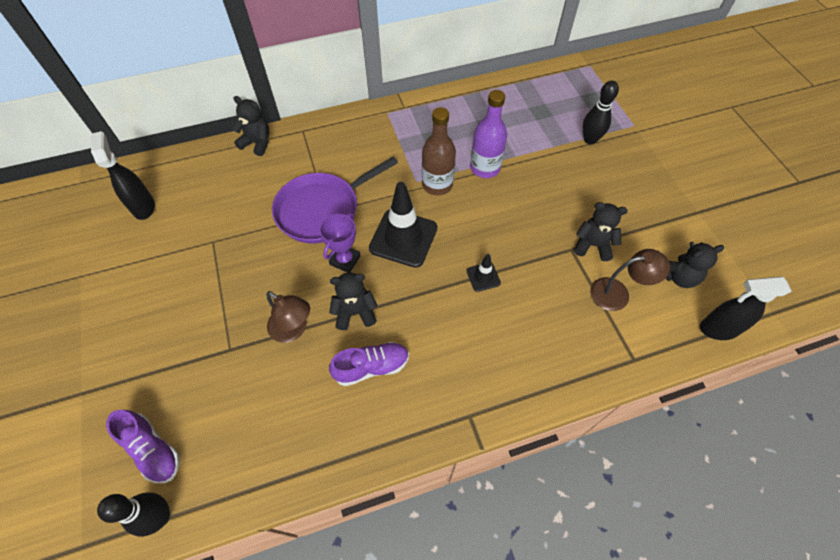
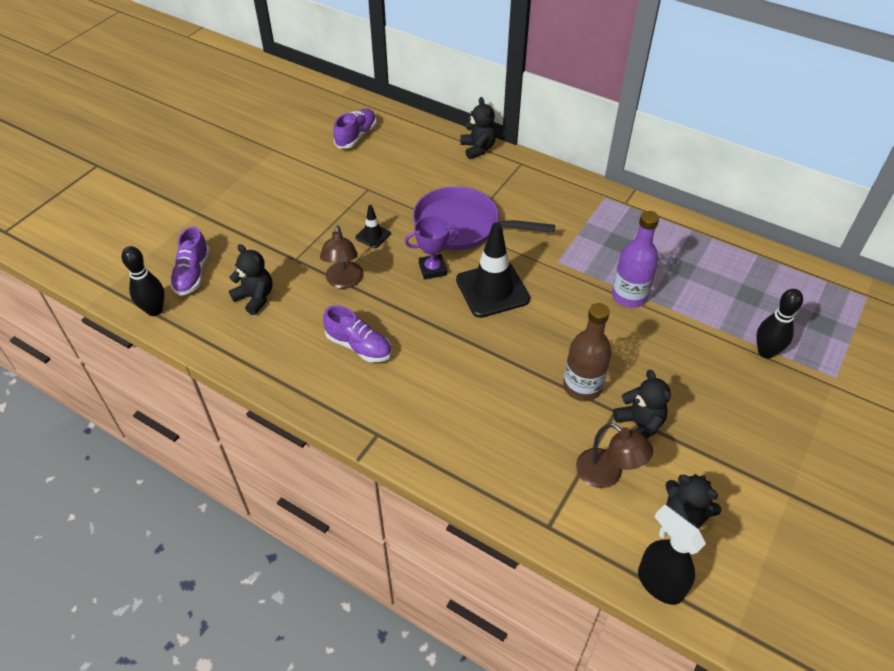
camera: 50 degrees right, 10 degrees down
(143, 207) = (356, 136): black spray bottle -> purple shoe
(355, 312) = (394, 305): black teddy bear -> black teddy bear (255, 298)
(437, 184) = (571, 276): brown bottle -> brown bottle (582, 387)
(483, 277) = (514, 365): black traffic cone -> black traffic cone (373, 235)

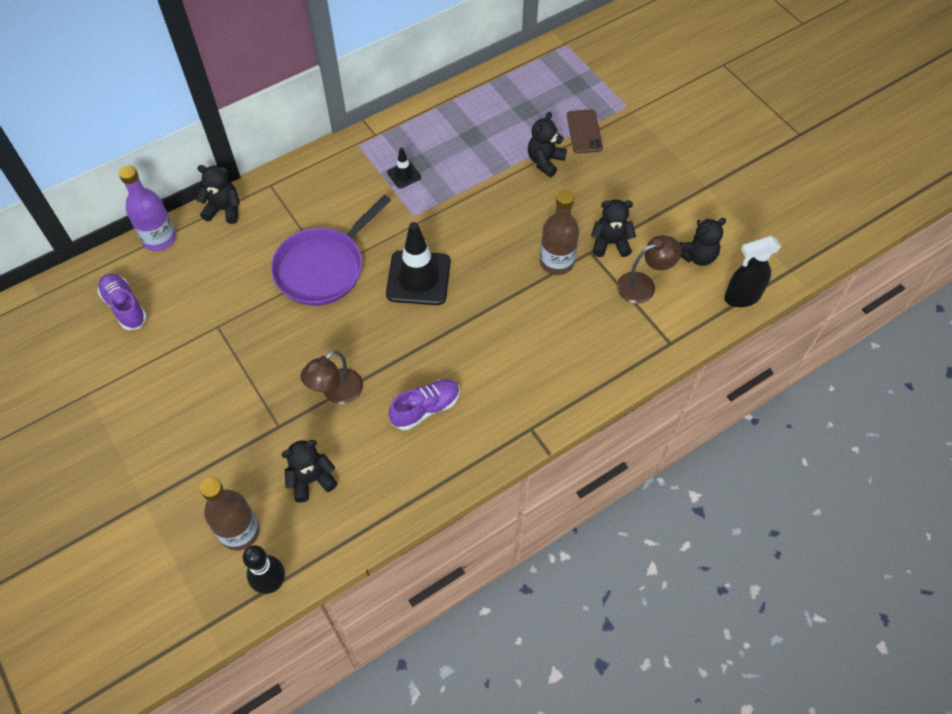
camera: 65 degrees left, 10 degrees up
(192, 274) = (240, 531): purple shoe -> brown bottle
(344, 281) = (336, 393): brown lamp -> brown lamp turned 105 degrees clockwise
(373, 235) = (289, 346): black traffic cone -> black traffic cone (404, 175)
(432, 269) = (365, 314): purple trophy -> none
(629, 296) = (482, 186): purple bottle -> purple bottle (159, 239)
(699, 333) = (545, 161): none -> black teddy bear
(765, 352) = (584, 131): black bowling pin -> brown phone

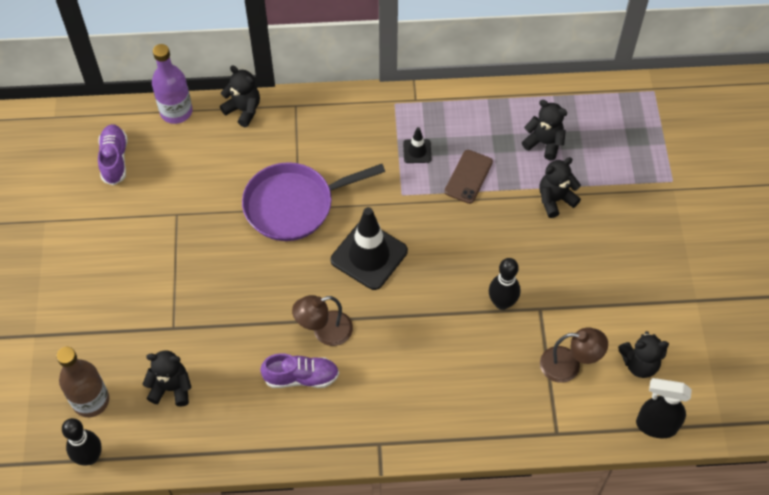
camera: 30 degrees right, 0 degrees up
(336, 393) = (236, 324): brown lamp -> brown lamp (324, 331)
(556, 262) = (502, 303): brown bottle -> black bowling pin
(584, 131) = (612, 188): brown phone -> brown phone (468, 177)
(610, 243) = (564, 310): black teddy bear -> black teddy bear (544, 143)

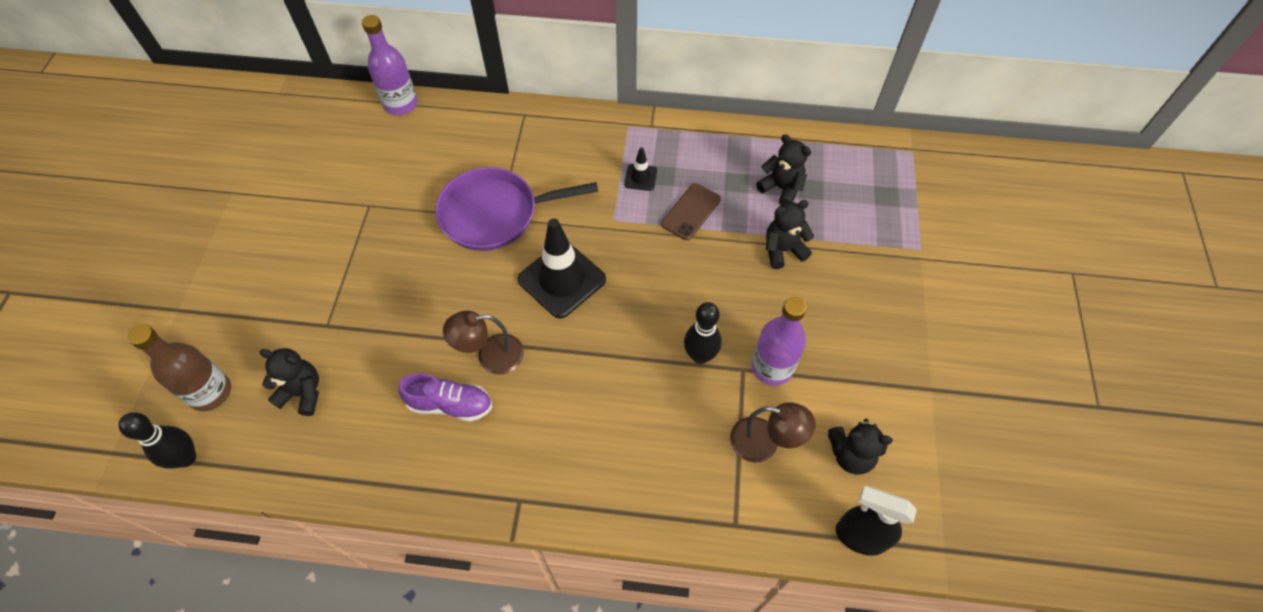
camera: 10 degrees right, 0 degrees up
(114, 159) = (323, 142): purple shoe -> none
(243, 110) = (469, 112): black teddy bear -> none
(563, 303) = (772, 367): none -> purple bottle

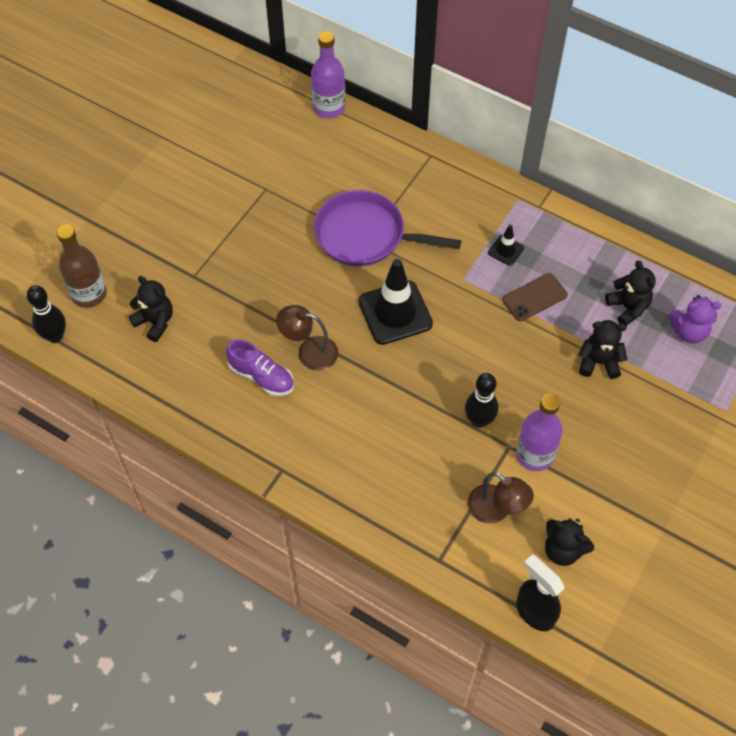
camera: 25 degrees right, 0 degrees up
(847, 189) = (689, 331): none -> purple teddy bear

